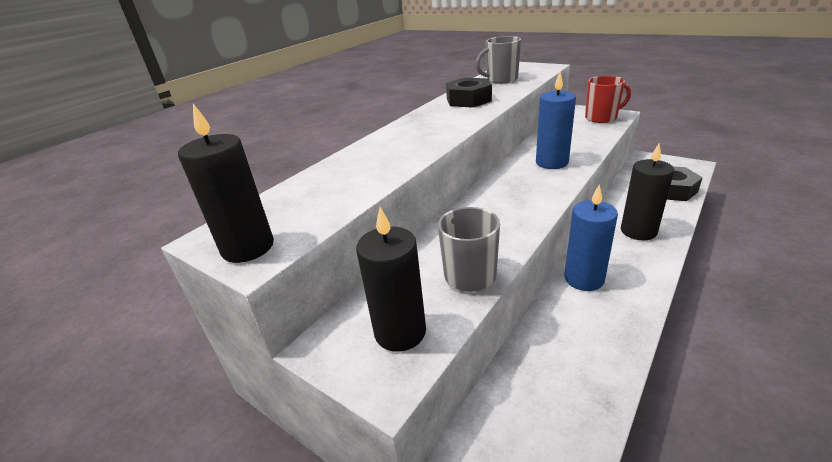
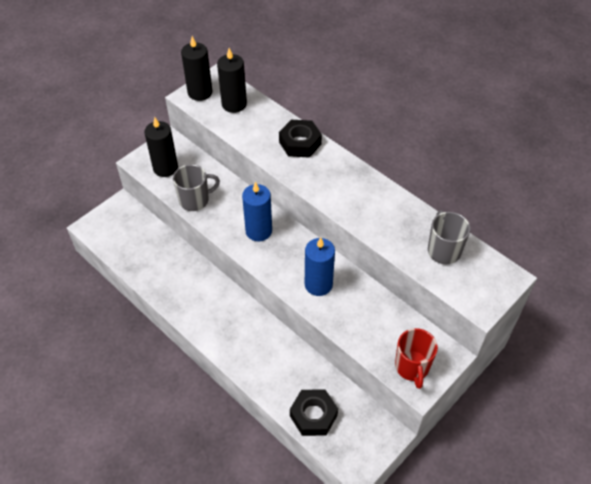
camera: 95 degrees right, 20 degrees up
(468, 100) = (386, 211): black nut -> black nut (300, 143)
(584, 279) = (217, 295): blue candle -> blue candle (258, 231)
(638, 231) = (258, 354): black candle -> black candle (234, 104)

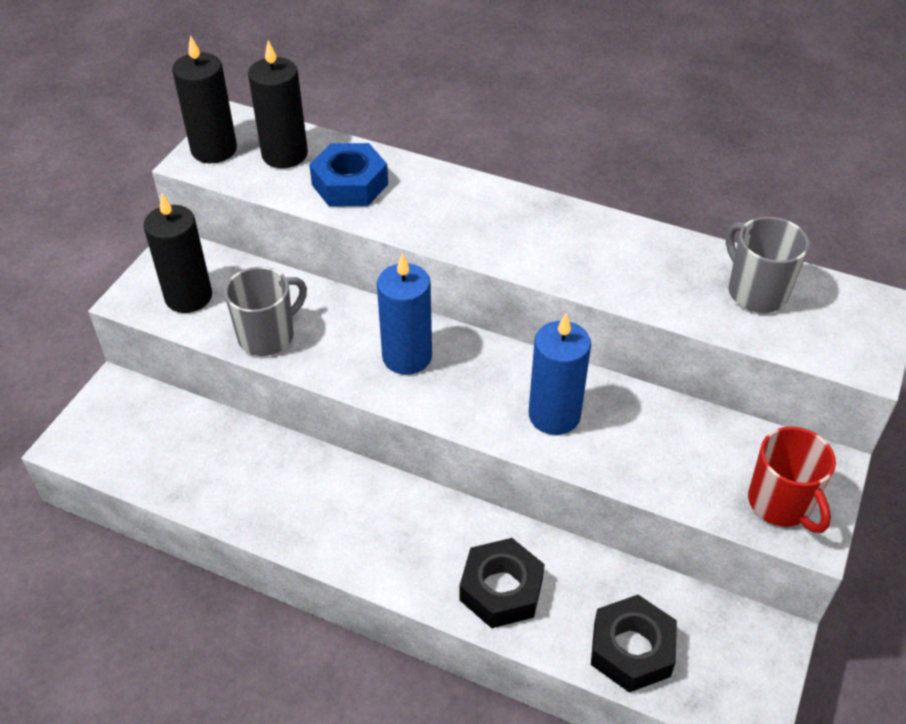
camera: 20 degrees left, 5 degrees down
(259, 130) = (350, 184): none -> blue nut
(300, 143) = (430, 188): black nut -> black nut (501, 589)

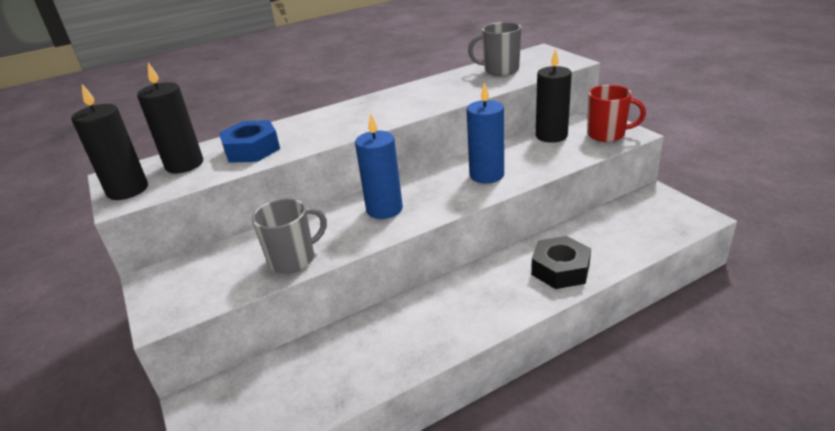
camera: 50 degrees left, 15 degrees down
(188, 297) = (204, 286): black candle -> black candle (551, 136)
(268, 336) = (293, 259): grey mug -> grey mug turned 60 degrees clockwise
(631, 649) = (635, 238): black nut -> none

